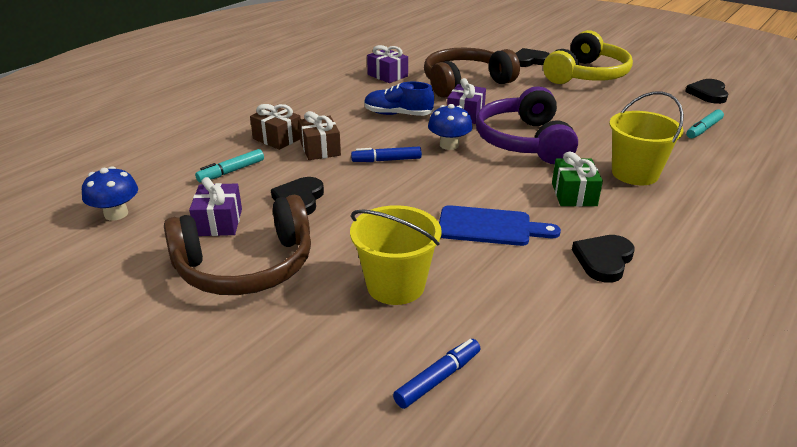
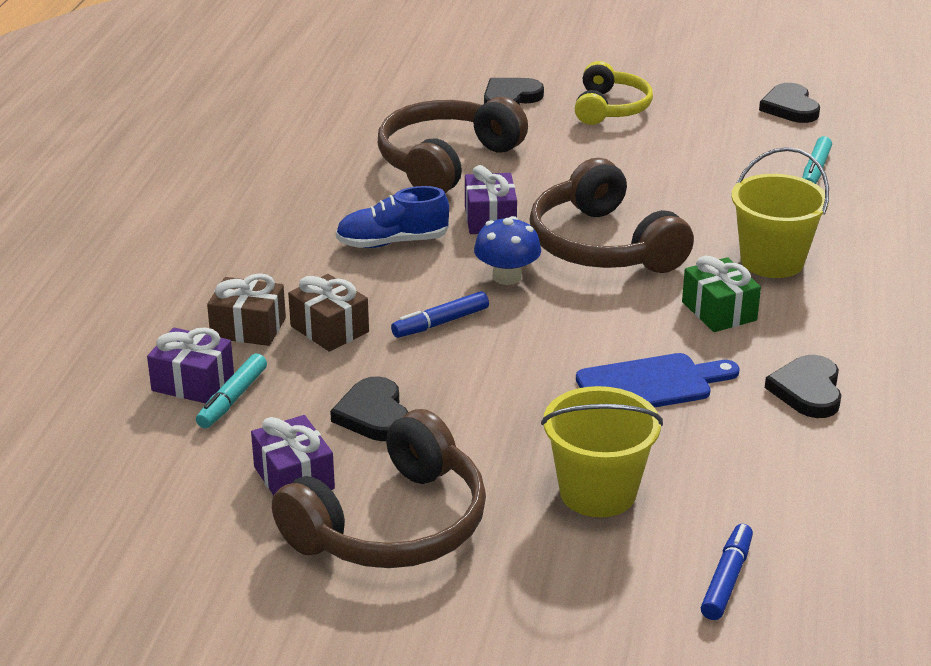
camera: 25 degrees left, 0 degrees up
(116, 214) = (130, 509): blue mushroom -> none
(387, 75) = (315, 173): purple gift -> purple gift (193, 383)
(524, 141) = (603, 245): purple headphones -> brown headphones
(586, 75) = (610, 108): yellow headphones -> yellow headphones, size x0.64

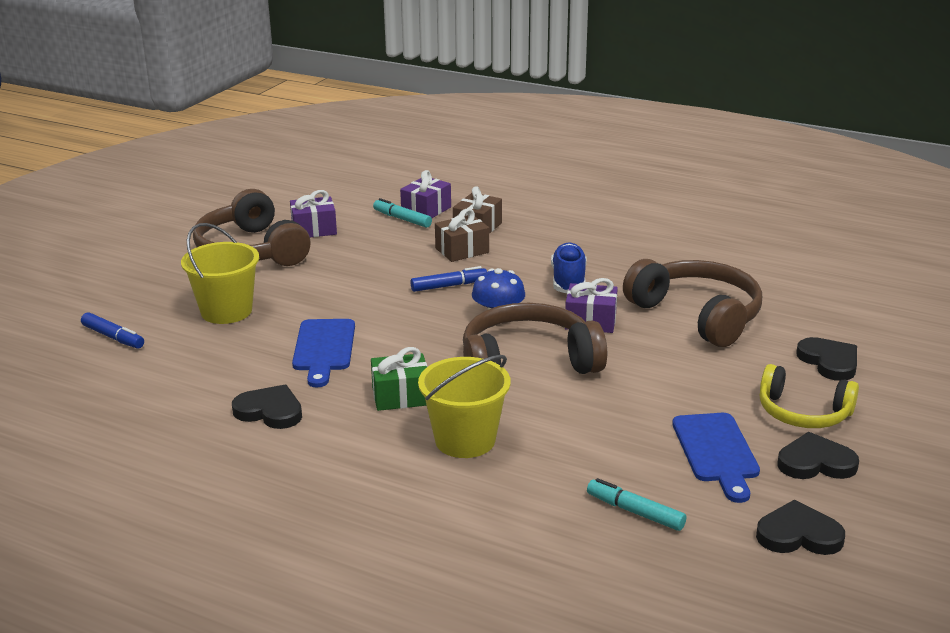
camera: 105 degrees right, 5 degrees down
(373, 414) = (358, 255): black heart -> black heart (815, 462)
(441, 323) = (448, 286): blue marker -> blue marker turned 90 degrees clockwise
(700, 141) = (716, 452): none -> blue cutting board

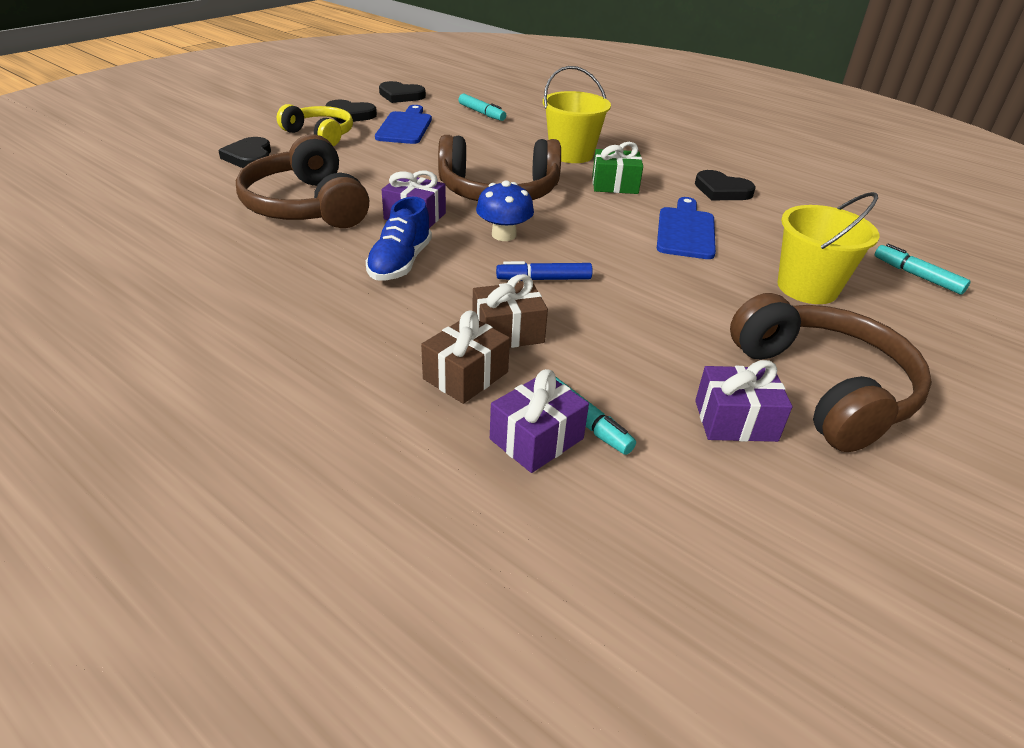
camera: 170 degrees left, 10 degrees up
(113, 337) = (917, 276): blue marker -> turquoise marker

